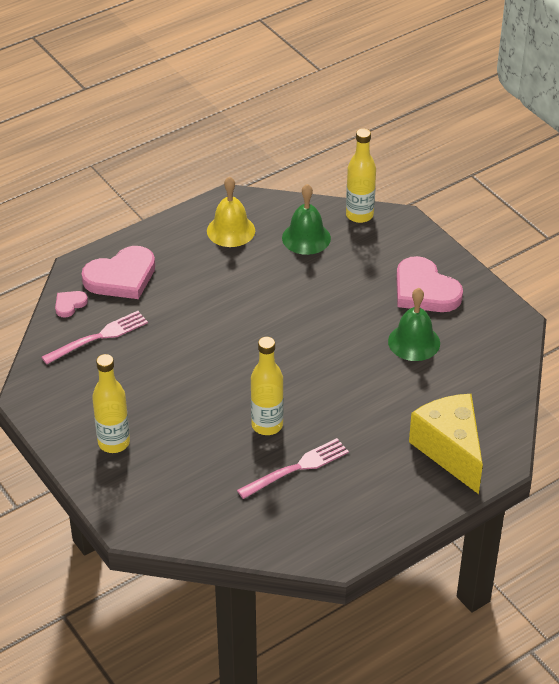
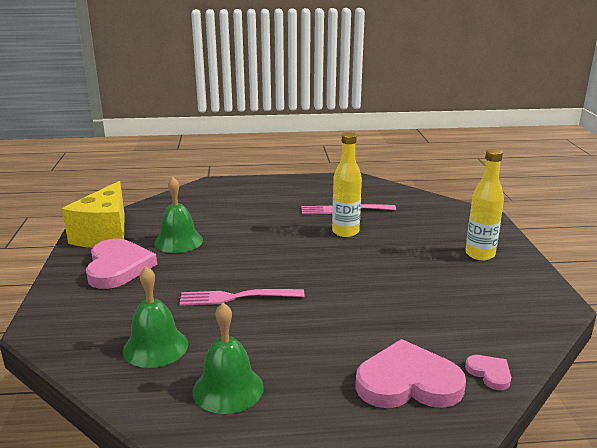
camera: 150 degrees left, 20 degrees down
(69, 304) = (489, 373): pink heart -> pink heart turned 105 degrees counterclockwise
(99, 337) = (463, 330): pink fork -> pink fork (236, 297)
(231, 230) = (228, 389): yellow bell -> green bell
(359, 215) = (69, 349): yellow bottle -> none
(450, 450) = (235, 193): yellow cheese -> yellow cheese (105, 235)

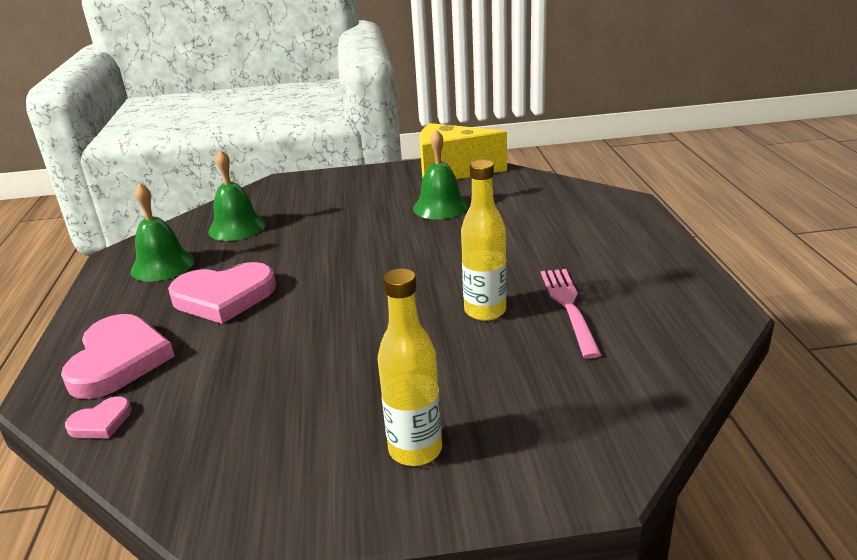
camera: 90 degrees right, 5 degrees up
(118, 267) = (381, 189): pink heart -> pink heart (224, 297)
(236, 297) = (312, 252): pink fork -> none

